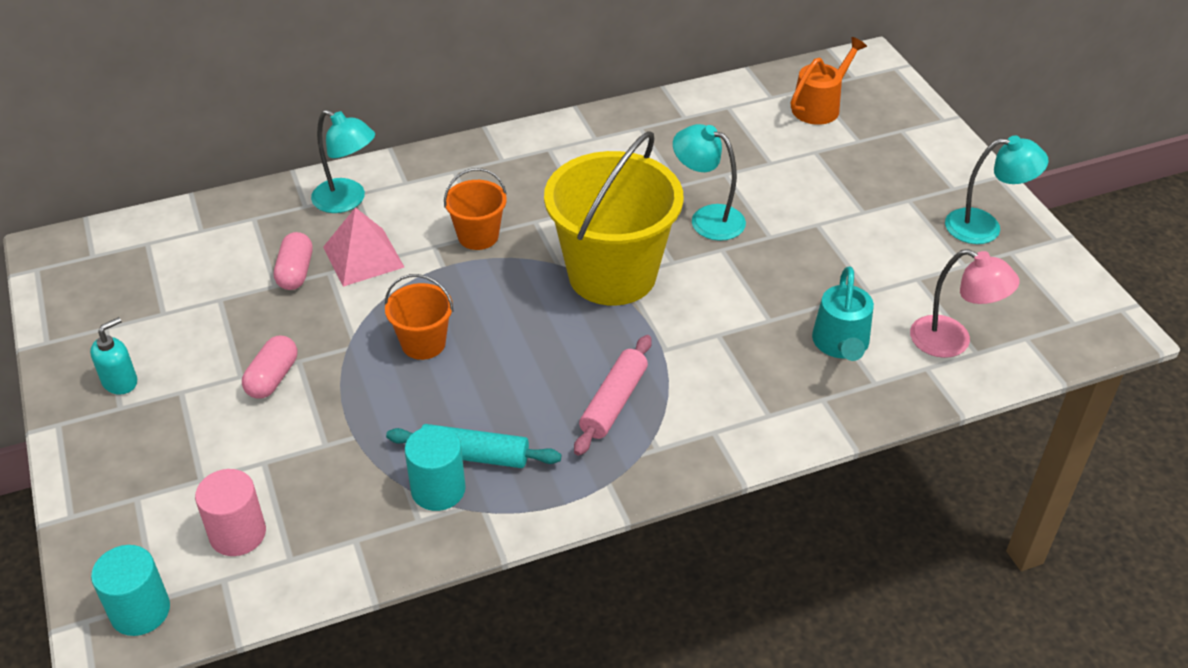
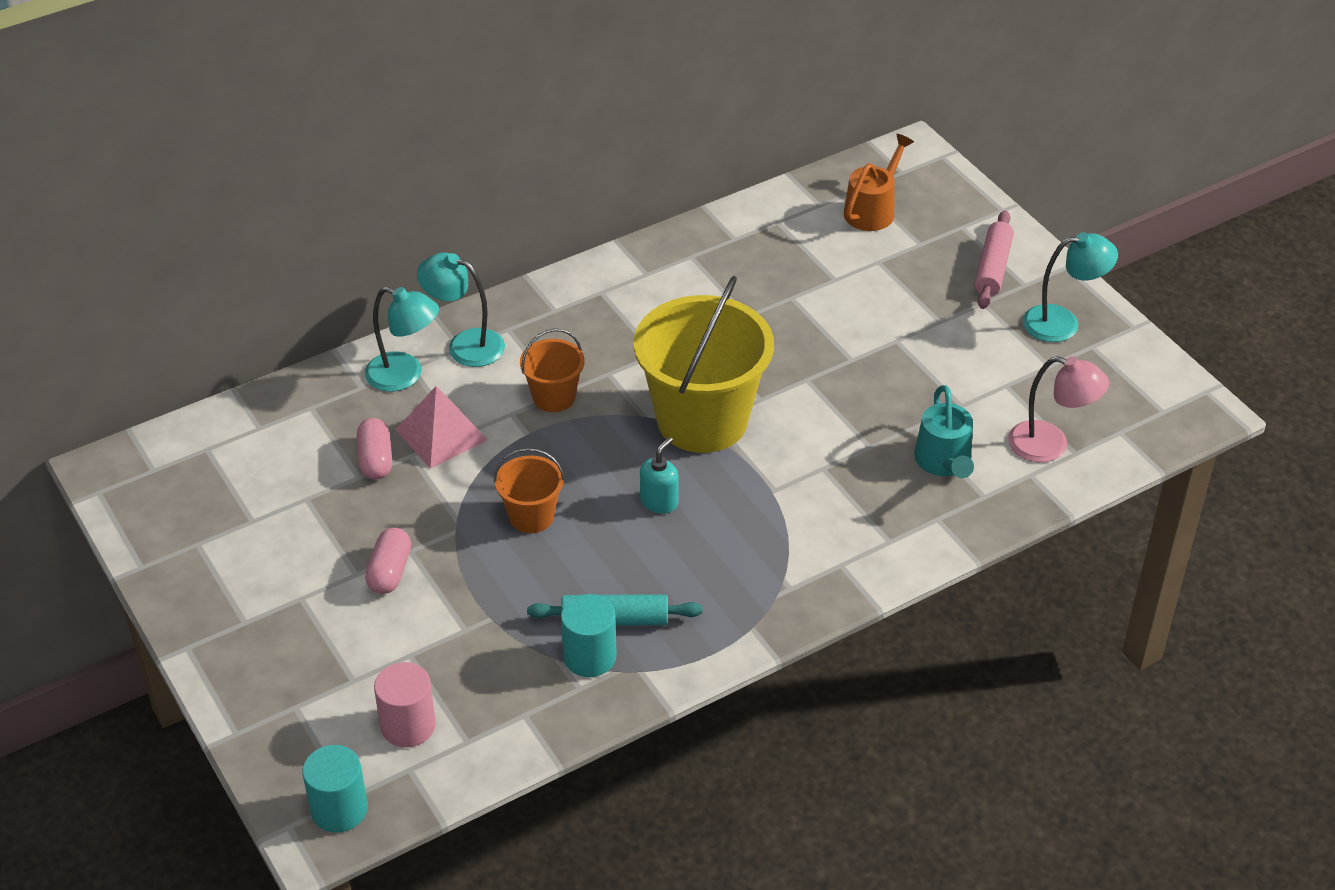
camera: 10 degrees left, 0 degrees up
(120, 382) = (235, 597): turquoise soap dispenser -> turquoise soap dispenser (659, 502)
(614, 402) = (737, 549): pink rolling pin -> pink rolling pin (993, 268)
(707, 218) = (784, 348): turquoise lamp -> turquoise lamp (465, 345)

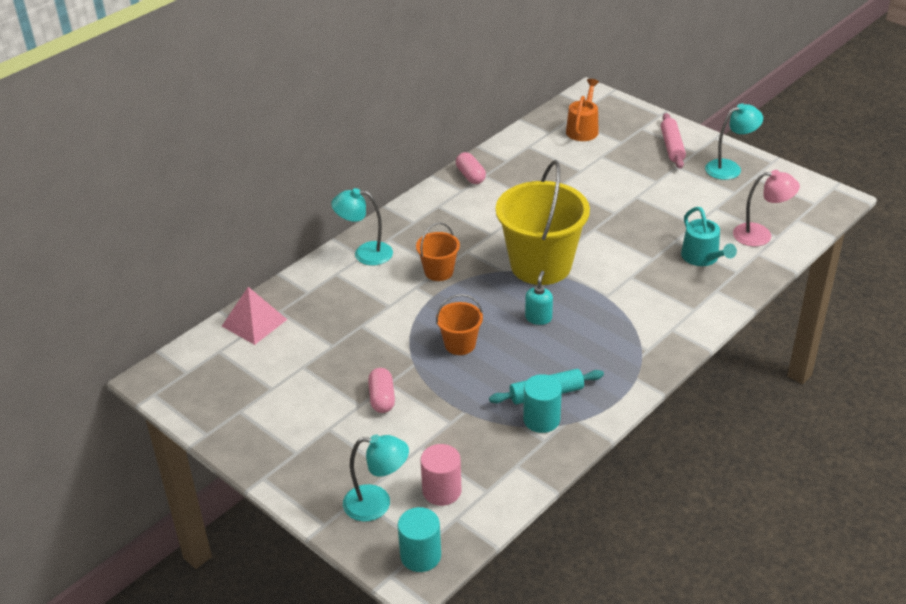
camera: 15 degrees left, 5 degrees down
(376, 460) = (339, 333): pink capsule -> pink capsule (470, 176)
(405, 376) = (334, 279): turquoise lamp -> turquoise lamp (377, 504)
(441, 434) = (375, 309): pink pyramid -> pink pyramid (254, 322)

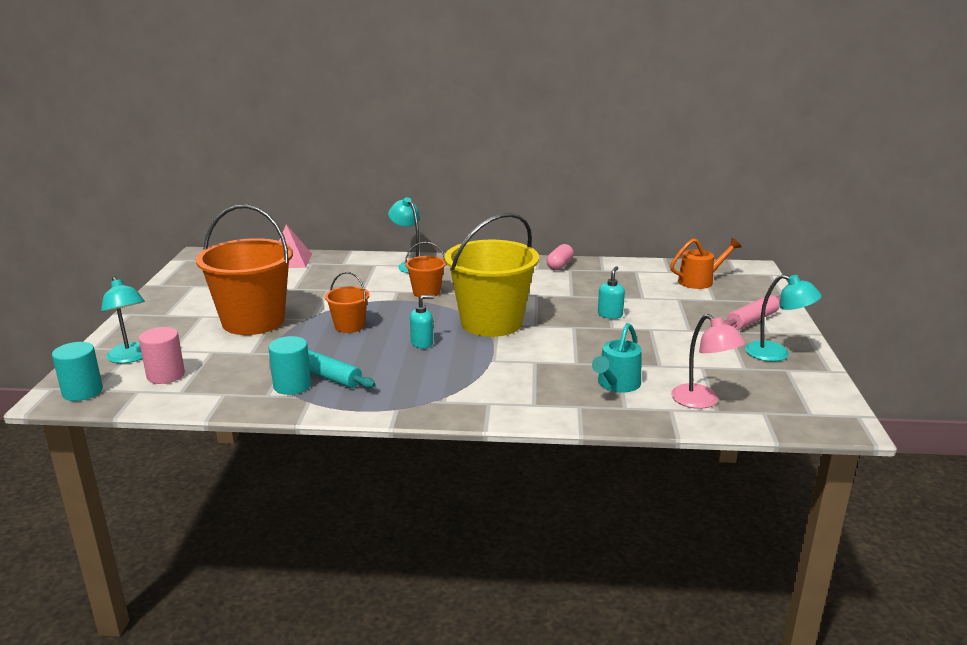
camera: 50 degrees right, 15 degrees down
(382, 398) = (253, 321): pink capsule -> orange bucket
(592, 201) = (610, 315): none -> turquoise soap dispenser

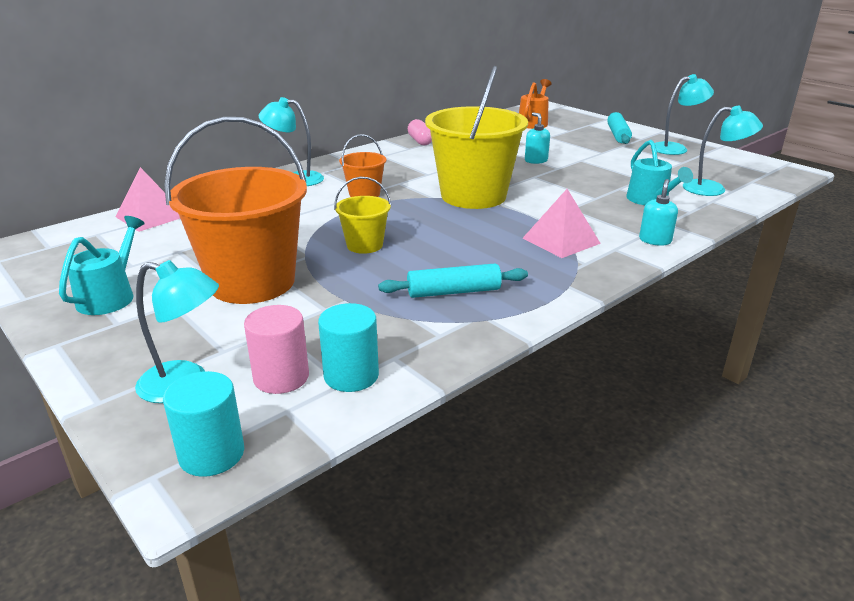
camera: 45 degrees left, 5 degrees up
(189, 299) = (110, 296): none -> turquoise watering can
(292, 385) = (441, 315): turquoise cylinder -> turquoise cylinder (351, 375)
(349, 326) = (364, 245): orange bucket -> yellow bucket
(422, 343) = (461, 231): turquoise soap dispenser -> turquoise soap dispenser (655, 240)
(467, 379) = (561, 240): none -> pink pyramid
(702, 401) = (713, 189): pink lamp -> turquoise lamp
(752, 320) = (618, 135): pink rolling pin -> turquoise rolling pin

